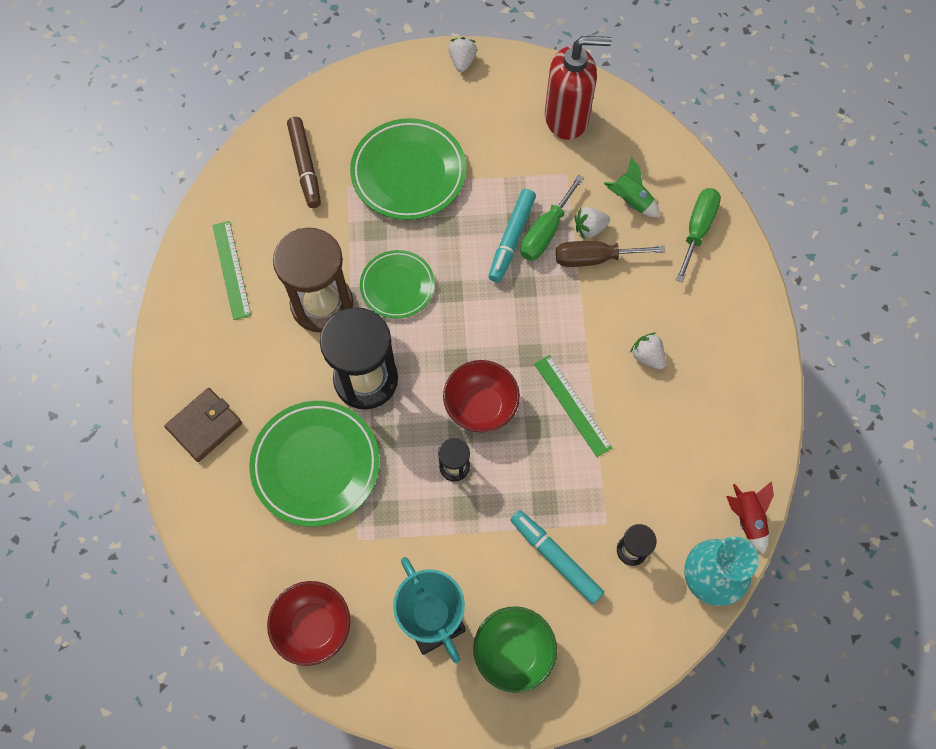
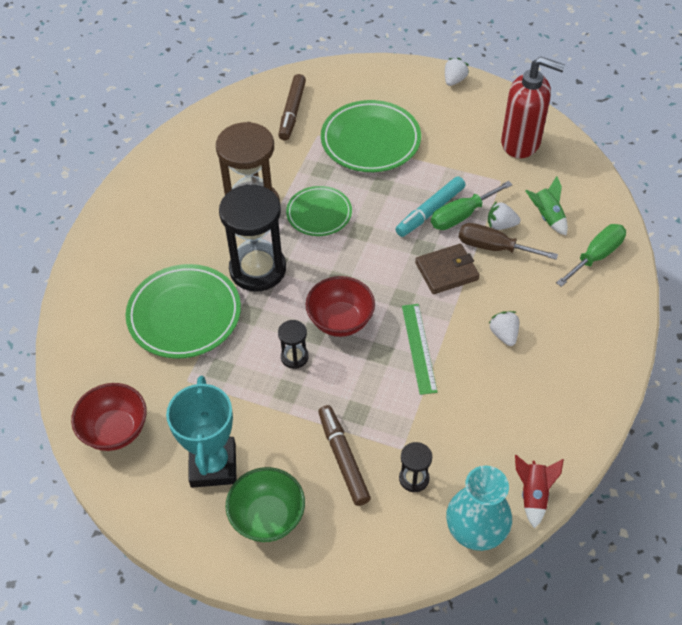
camera: 25 degrees right, 15 degrees down
(204, 426) = (116, 257): brown wallet -> brown wallet (446, 271)
(231, 269) = (198, 161): green ruler -> none
(555, 558) = (343, 458): turquoise marker -> brown marker

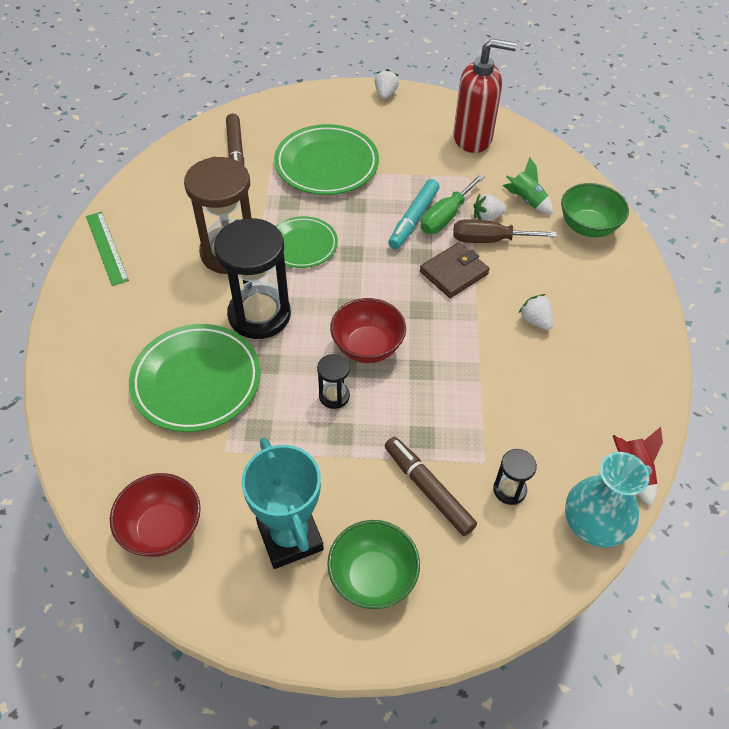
camera: 20 degrees left, 0 degrees up
(419, 348) = (458, 354): green ruler -> green ruler (107, 247)
(596, 256) = (587, 227): green screwdriver -> green bowl

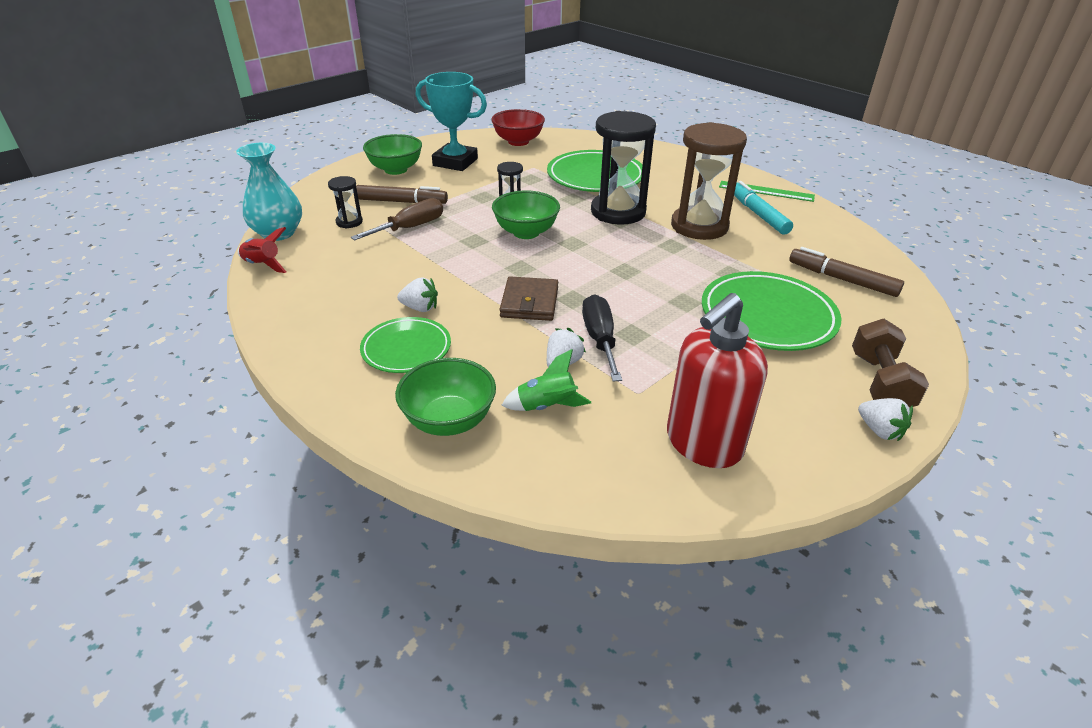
camera: 135 degrees right, 15 degrees down
(302, 245) = (666, 255): green plate -> green plate (406, 349)
(342, 105) = (879, 382): none -> brown dumbbell
(367, 347) = (526, 232): red bowl -> green bowl
(413, 219) = (622, 320): turquoise marker -> turquoise marker (758, 214)
(445, 217) = (600, 339): green screwdriver -> black screwdriver
(489, 240) = (534, 344): brown screwdriver -> brown screwdriver (410, 228)

